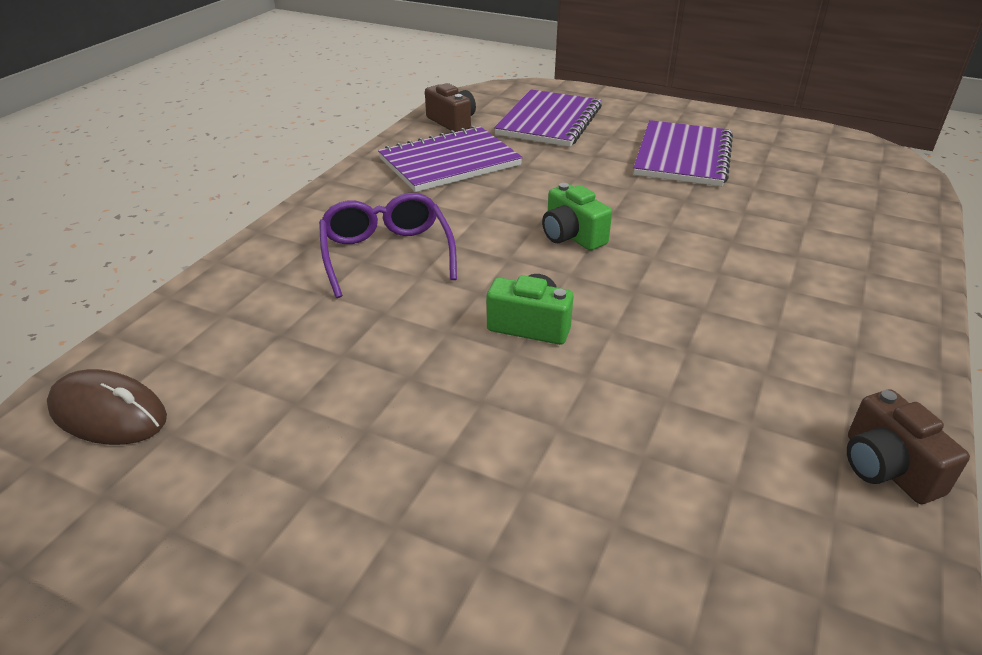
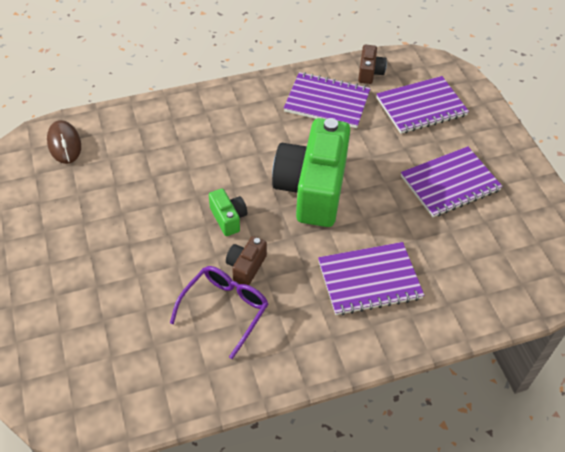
camera: 45 degrees right, 15 degrees up
(386, 254) = (226, 140): purple glasses -> purple glasses (224, 310)
(572, 236) = (312, 189): green camera -> green camera, size x2.32
(778, 271) = (369, 280): none -> purple notebook
(886, 468) = (253, 378): brown camera -> brown camera (246, 267)

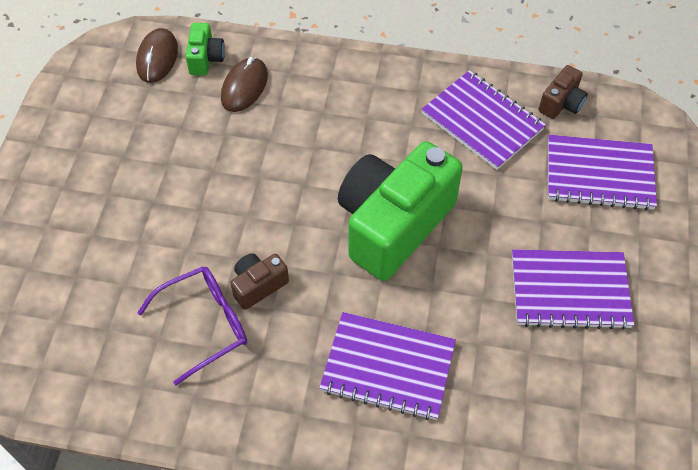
camera: 30 degrees right, 5 degrees up
(146, 140) = (244, 87): none -> brown mouse
(228, 218) = (275, 219): green camera -> green camera (206, 59)

